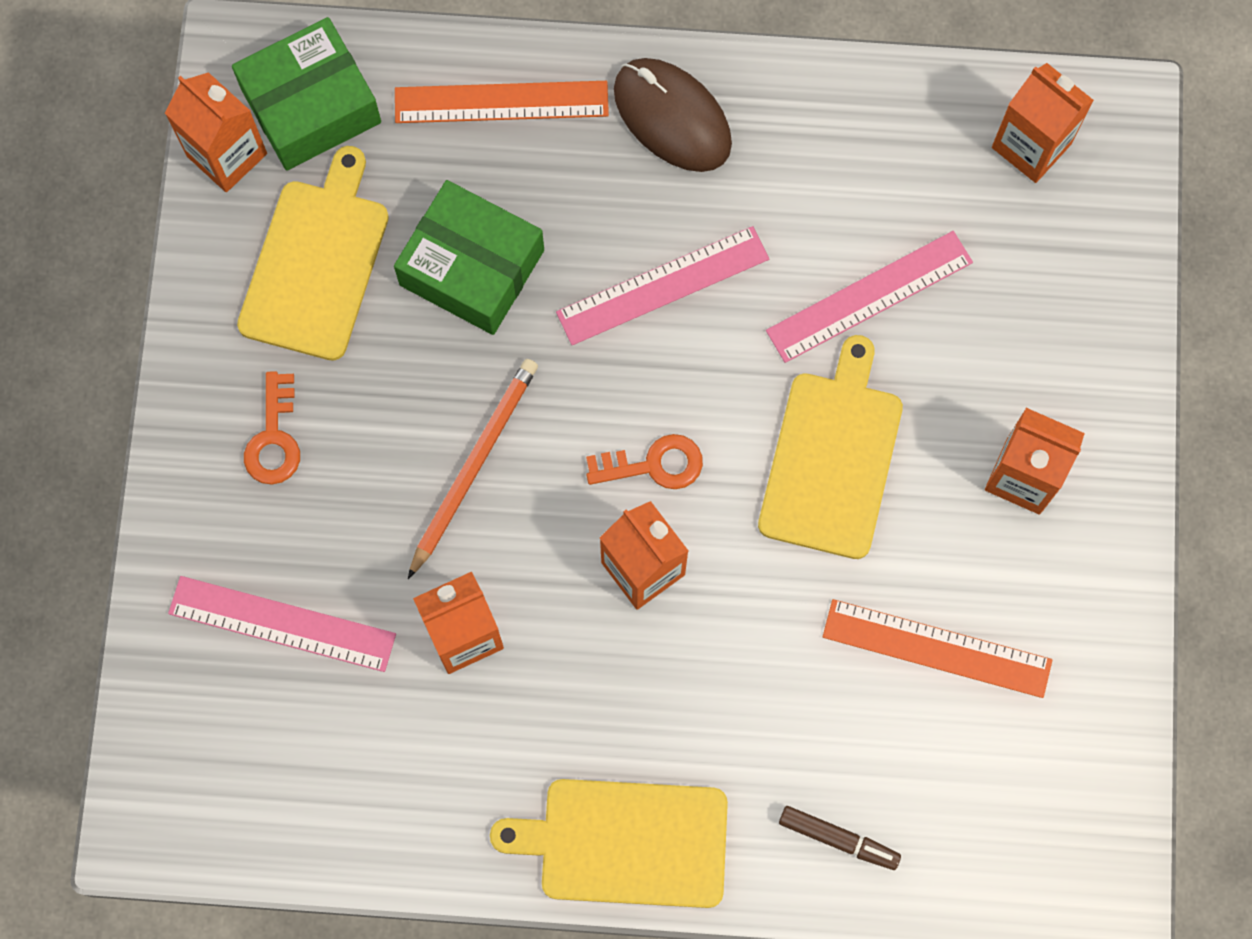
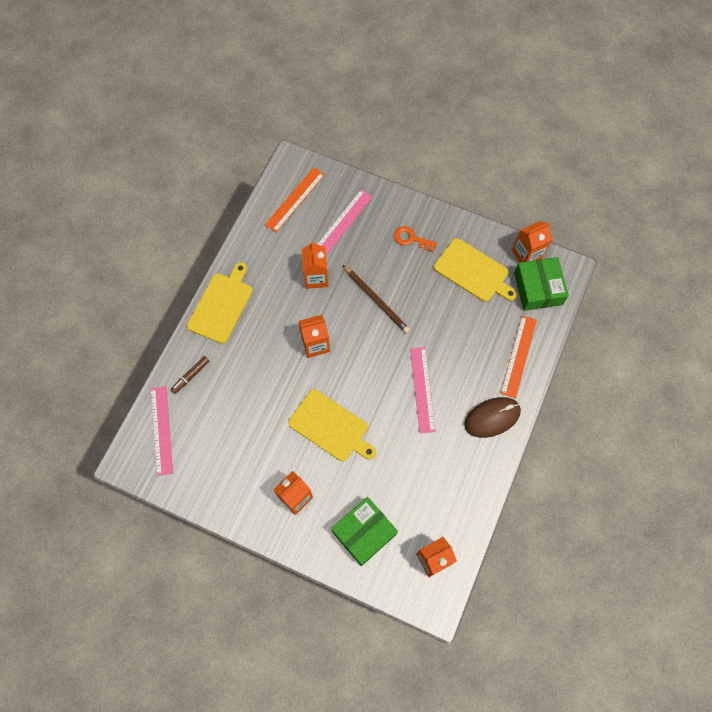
camera: 110 degrees right, 5 degrees down
(472, 267) = (453, 324): green box -> green box (364, 532)
(474, 465) = (376, 300): orange pencil -> brown pencil
(654, 465) = (353, 361): orange key -> none
(869, 296) = (390, 466): pink ruler -> pink ruler (161, 430)
(937, 648) = (243, 437): orange ruler -> orange ruler (295, 199)

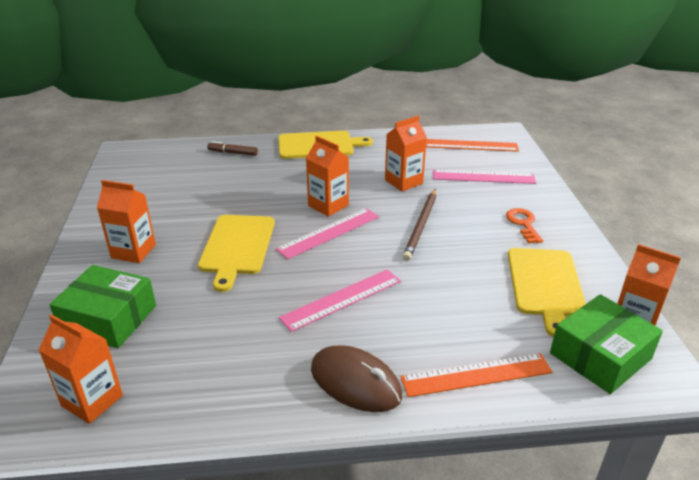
camera: 60 degrees right, 35 degrees down
(161, 430) = (166, 156): pink ruler -> pink ruler (329, 233)

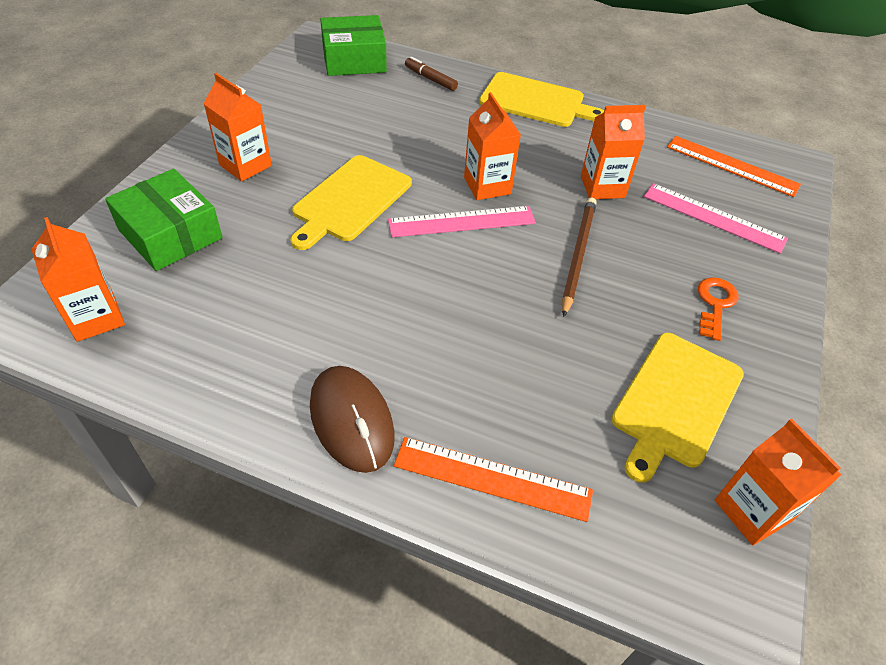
camera: 25 degrees right, 15 degrees up
(342, 299) = (413, 312): pink ruler -> none
(421, 226) = (578, 255): brown pencil -> brown pencil turned 150 degrees clockwise
(600, 356) = (669, 531): green box -> green box (354, 60)

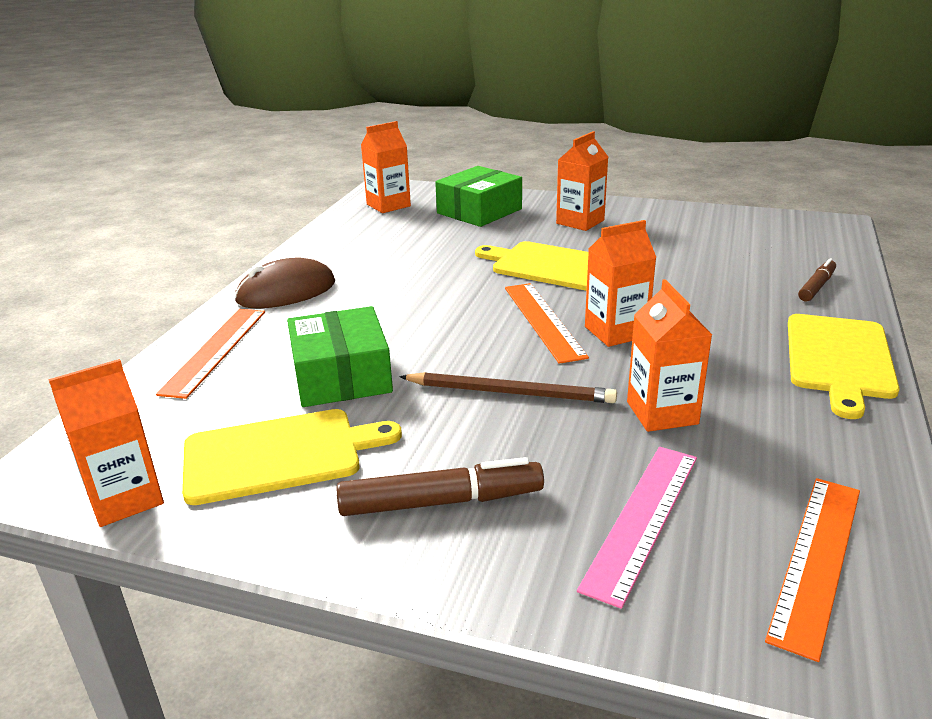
camera: 90 degrees right, 20 degrees down
(354, 60) = (810, 244): green box -> green box (341, 376)
(462, 222) = (543, 321): pink ruler -> orange ruler
(675, 401) = (279, 455): yellow cutting board -> yellow cutting board turned 135 degrees clockwise
(715, 304) = (441, 501): orange key -> brown marker

